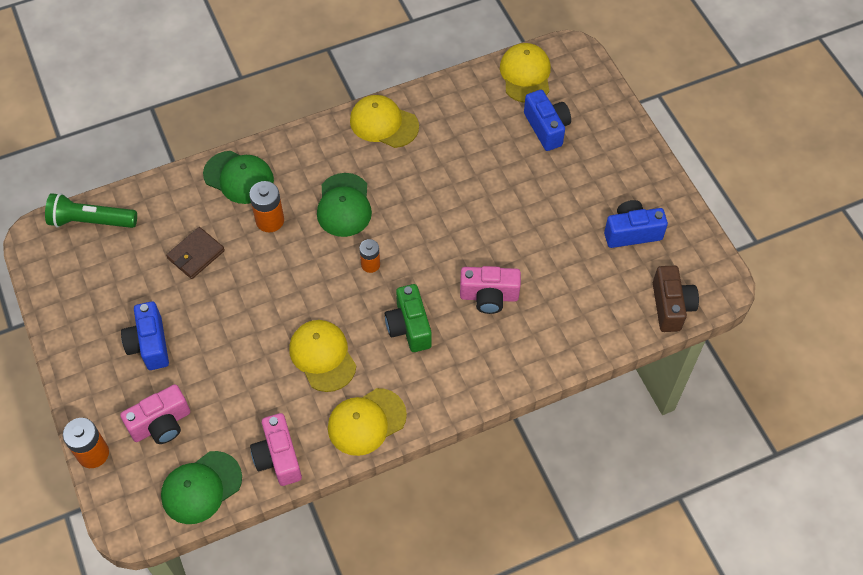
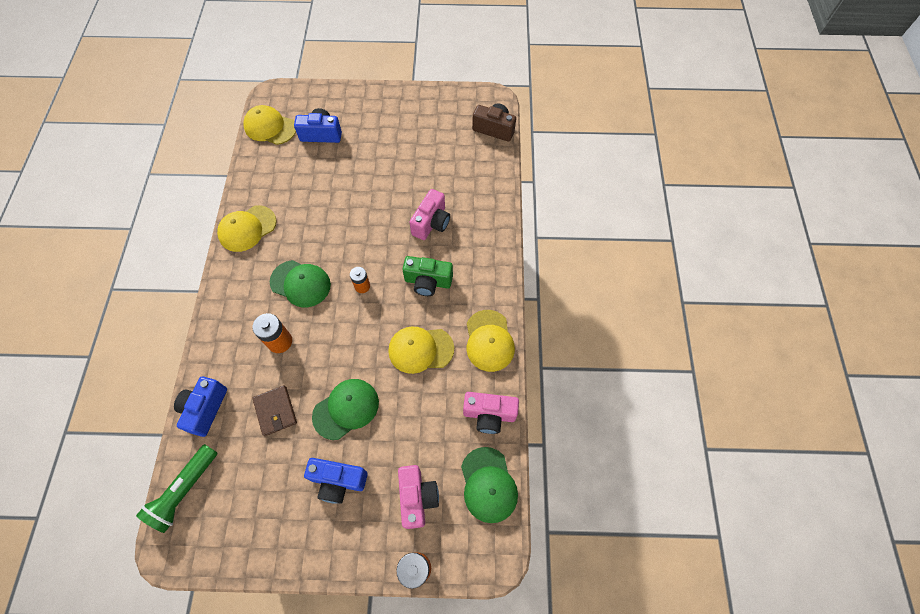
camera: 65 degrees left, 5 degrees up
(239, 177) = (224, 349): green cap -> green cap (346, 409)
(632, 232) = (430, 125): blue camera -> blue camera (205, 409)

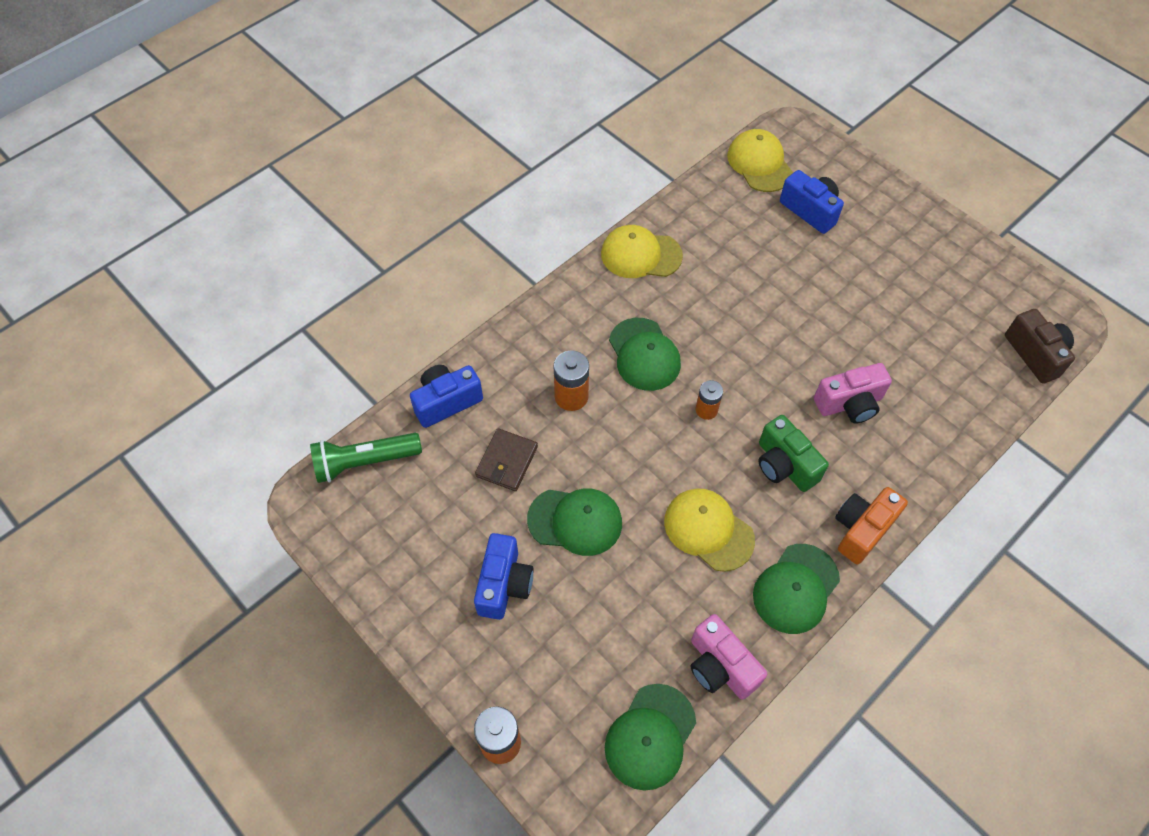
camera: 45 degrees right, 5 degrees down
(338, 481) = (504, 584): blue camera -> blue camera turned 135 degrees counterclockwise
(417, 497) = (565, 676): pink camera -> none
(489, 341) = (795, 588): yellow cap -> green cap
(493, 283) = (861, 530): none -> orange camera

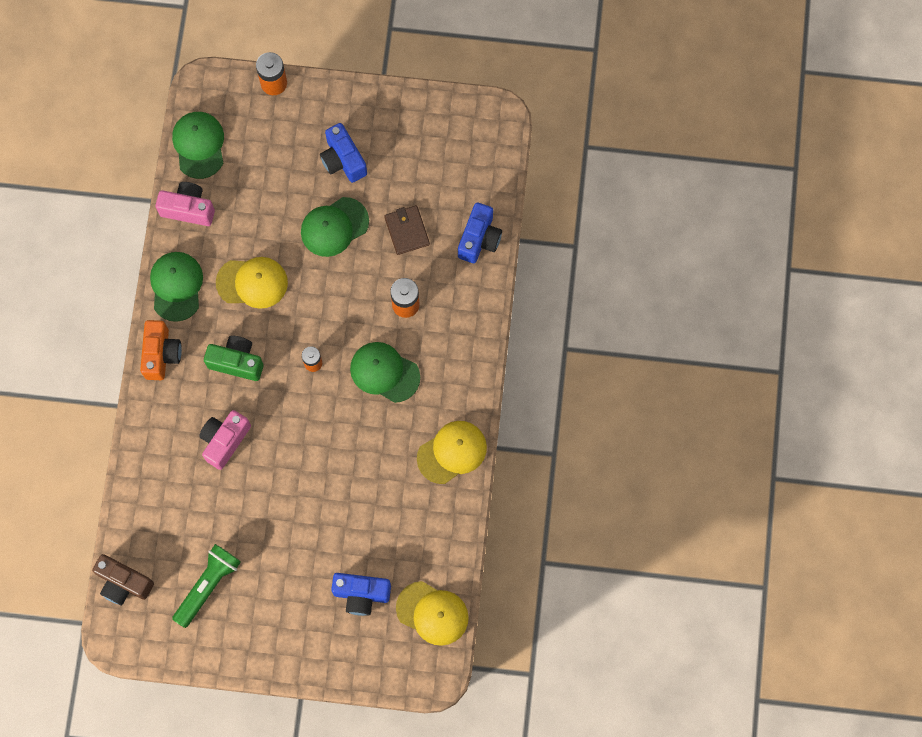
camera: 140 degrees right, 15 degrees up
(365, 462) = (490, 164): green flashlight -> green flashlight (208, 586)

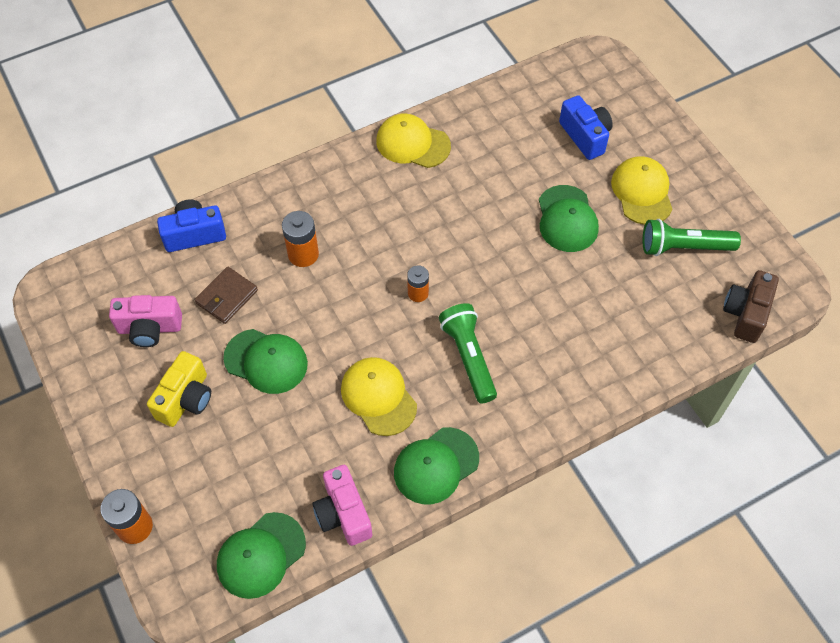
camera: 125 degrees left, 15 degrees down
(123, 583) = (745, 313): brown camera -> brown camera turned 150 degrees counterclockwise
(161, 354) = (516, 430): orange camera -> none
(224, 441) = (550, 318): pink camera -> pink camera (150, 328)
(236, 362) = (468, 357): green camera -> green flashlight
(343, 160) = (186, 399): blue camera -> yellow camera
(384, 372) = (381, 232): green cap -> green cap (567, 219)
(432, 613) = (555, 83): yellow cap -> yellow cap (642, 192)

